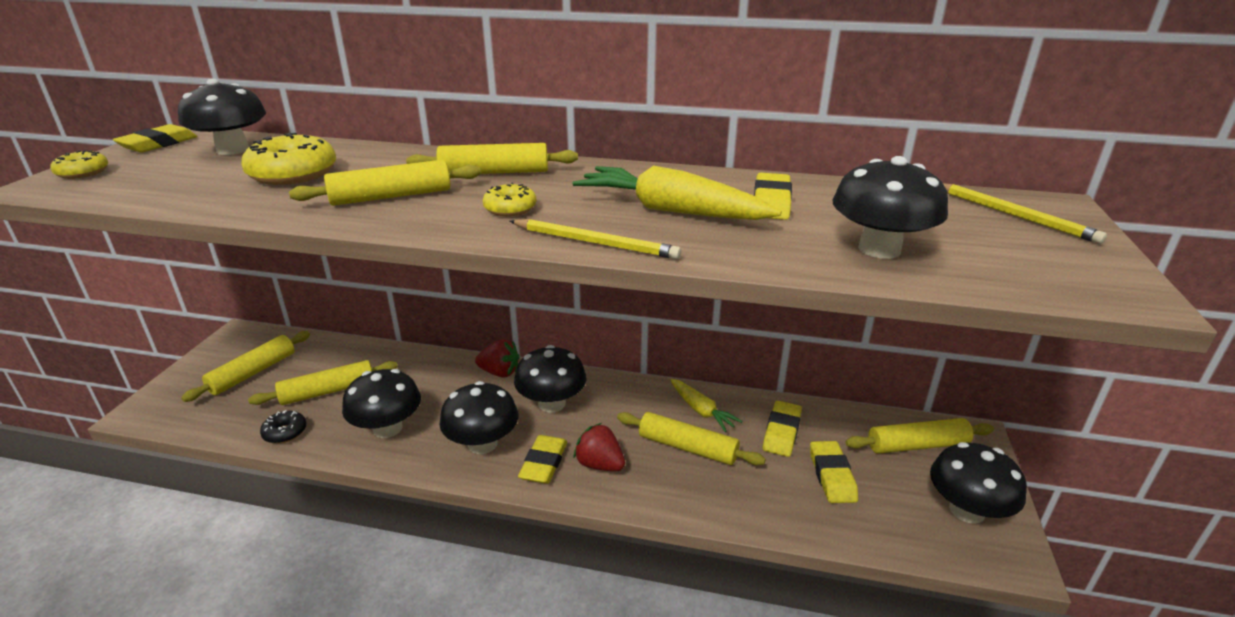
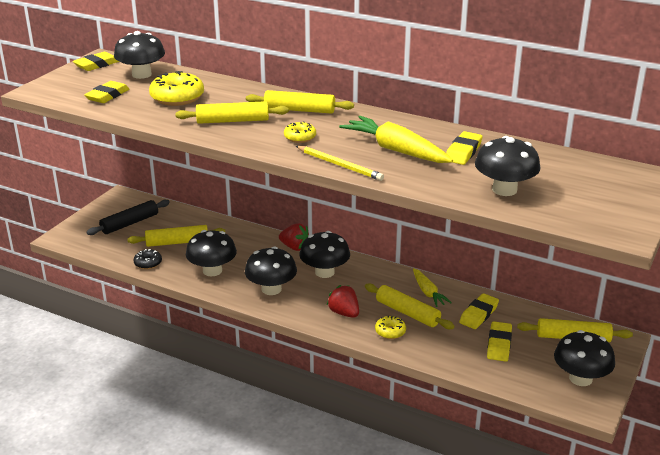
camera: 15 degrees right, 0 degrees up
(83, 173) = (57, 83): yellow donut -> yellow donut (390, 332)
(253, 373) = (130, 223): yellow rolling pin -> black rolling pin
(544, 463) = (308, 306): yellow eraser -> yellow eraser (107, 96)
(1014, 215) = (614, 179): yellow pencil -> none

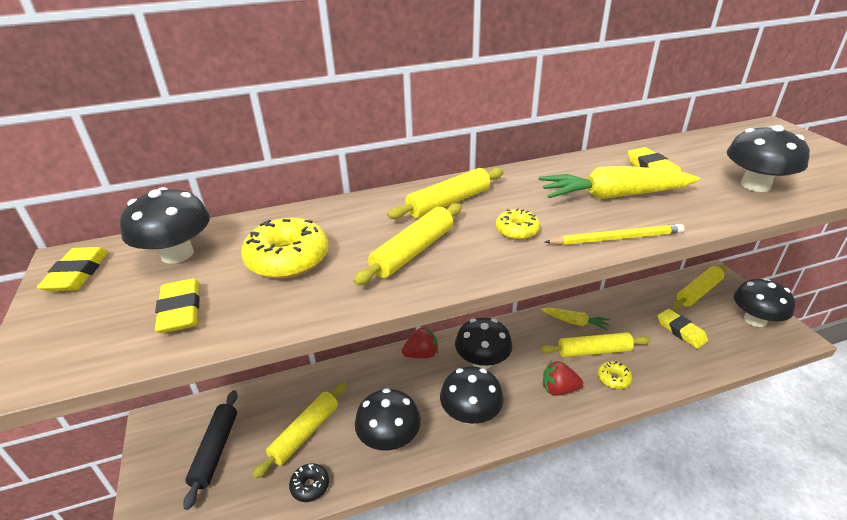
camera: 45 degrees left, 5 degrees up
(478, 314) = (630, 316): yellow eraser -> none

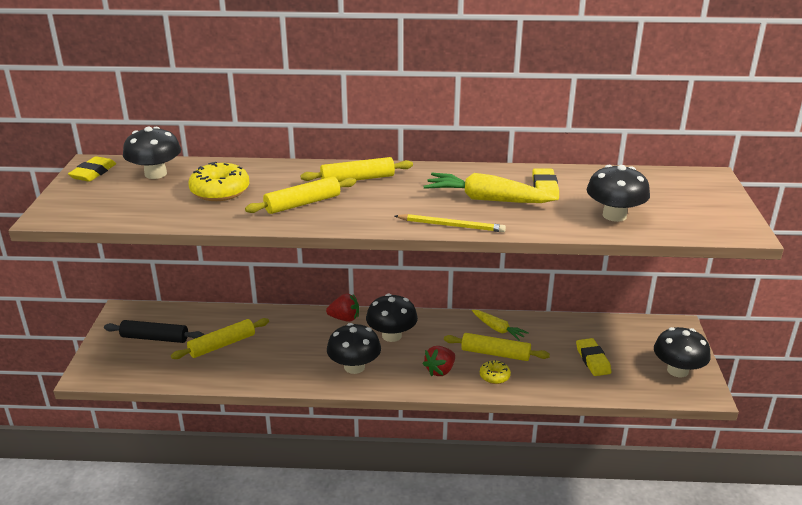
camera: 20 degrees right, 5 degrees down
(180, 310) = (140, 204): yellow eraser -> none
(215, 450) = (155, 338): black rolling pin -> black rolling pin turned 75 degrees clockwise
(310, 486) = (207, 376): black donut -> none
(389, 438) = (281, 364): black mushroom -> none
(517, 231) = (386, 206): yellow donut -> none
(559, 389) = (440, 370): red strawberry -> red strawberry turned 75 degrees counterclockwise
(698, 292) = (644, 335): yellow rolling pin -> none

